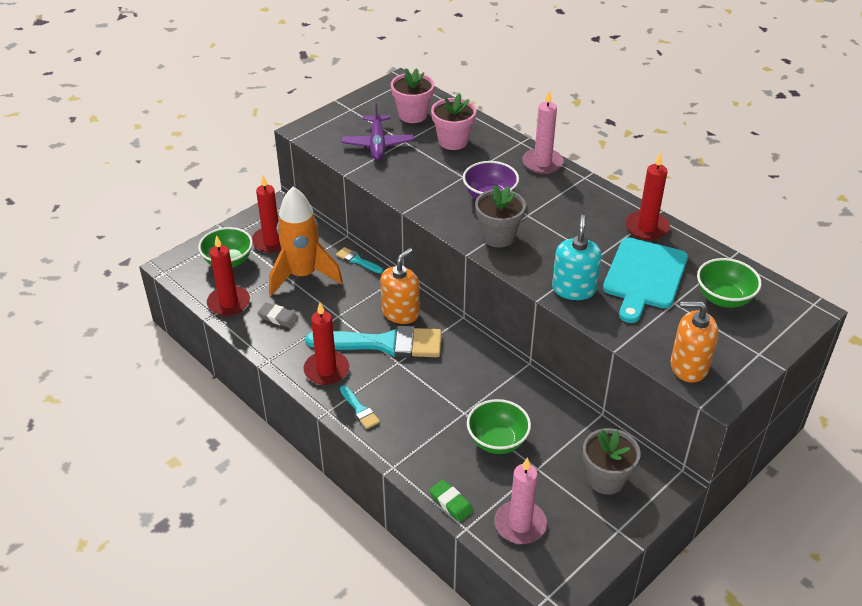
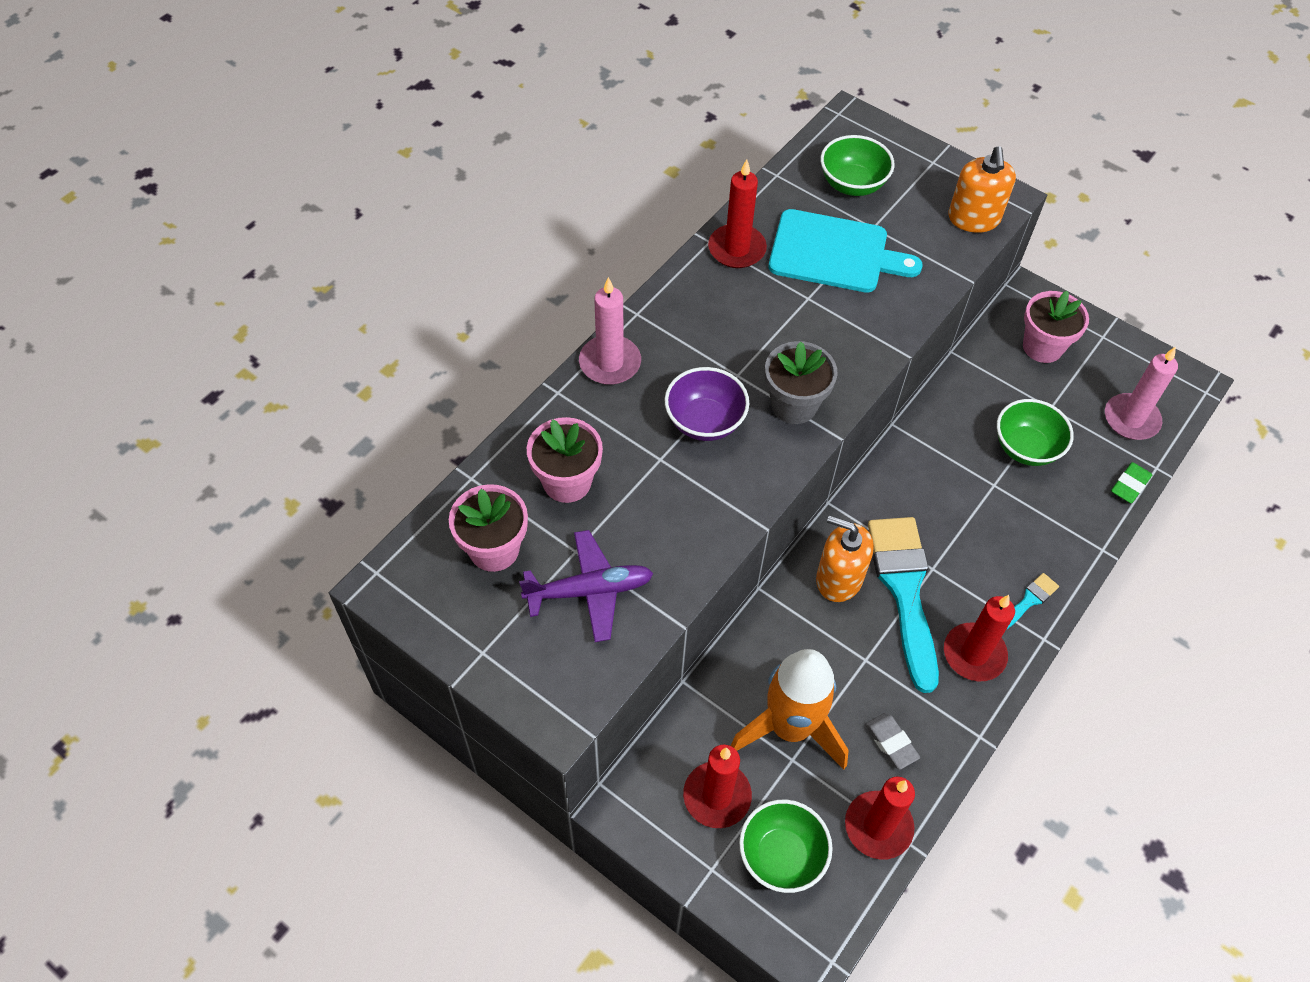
camera: 100 degrees left, 15 degrees up
(278, 318) = (891, 742): grey eraser -> grey eraser turned 45 degrees counterclockwise
(357, 260) = (739, 655): turquoise brush -> none
(574, 289) = (877, 320): turquoise soap dispenser -> none
(606, 479) = (1042, 347): grey flower pot -> pink flower pot

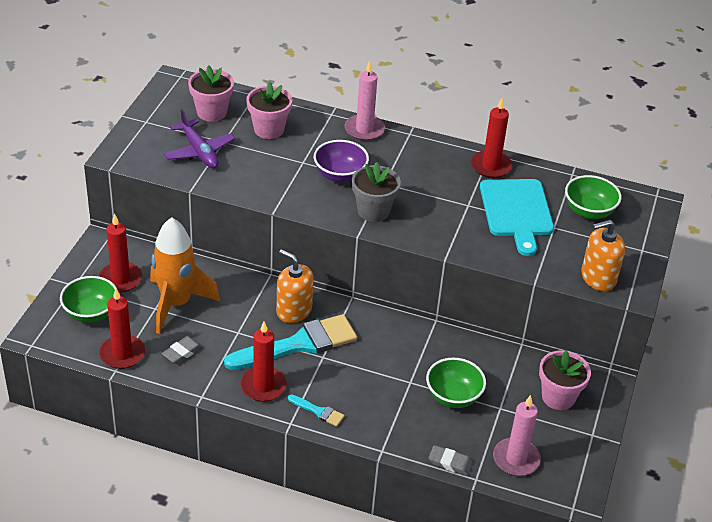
camera: 70 degrees right, 15 degrees down
(839, 579) = (294, 310): orange soap dispenser -> orange soap dispenser turned 60 degrees counterclockwise
(1130, 485) = (450, 463): green eraser -> grey eraser

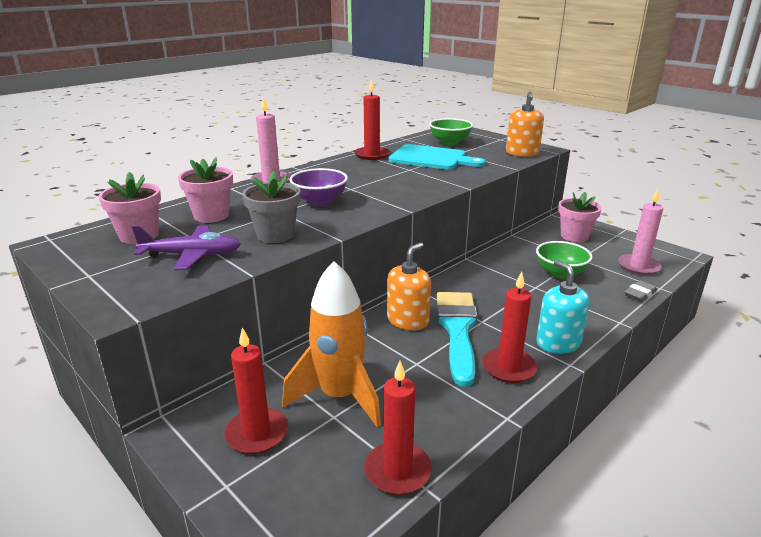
camera: 60 degrees left, 15 degrees down
(91, 313) = (297, 483): green bowl -> none
(182, 352) = (425, 414): grey eraser -> none
(294, 310) = (408, 320): orange soap dispenser -> orange soap dispenser turned 150 degrees clockwise
(318, 411) = (558, 343): turquoise brush -> turquoise soap dispenser
(373, 211) = (383, 199): grey flower pot -> grey flower pot (275, 235)

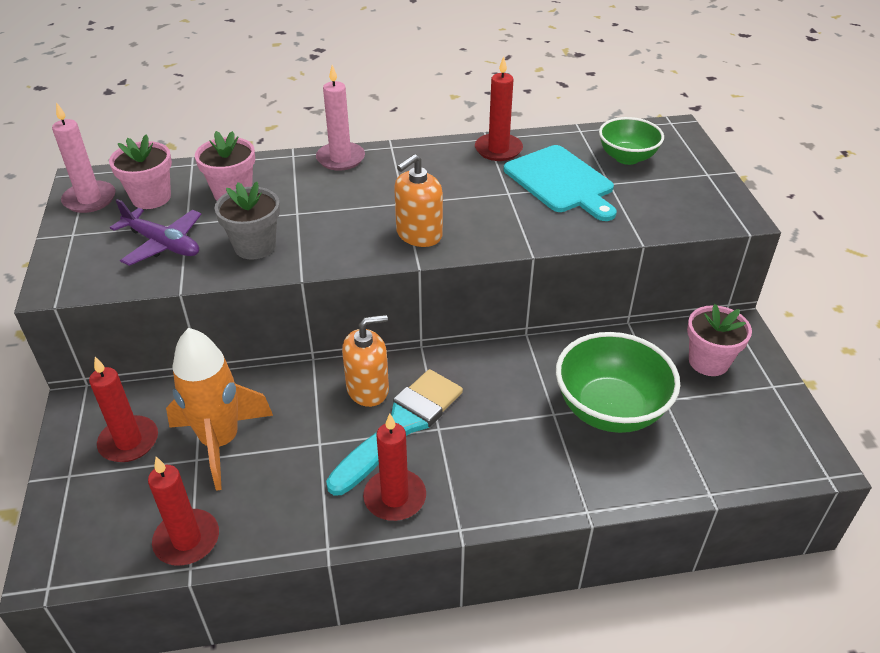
camera: 35 degrees right, 15 degrees up
(320, 201) = (349, 212): purple bowl -> none
(522, 153) = (695, 215): orange soap dispenser -> orange soap dispenser (419, 234)
(558, 343) = (481, 498): turquoise soap dispenser -> none
(560, 273) = (610, 409): green bowl -> green bowl, size x1.60
(638, 266) = (728, 449): pink candle -> pink candle (90, 199)
(640, 294) = (669, 488): grey eraser -> none

